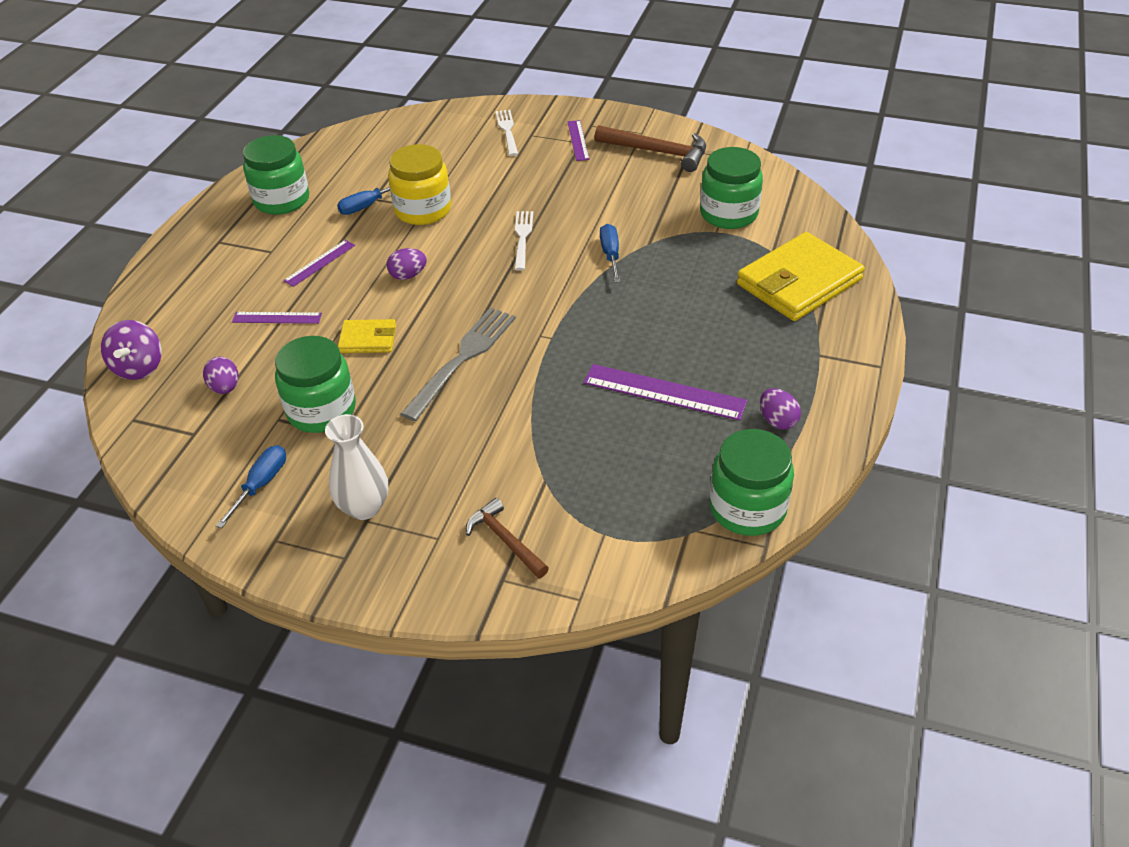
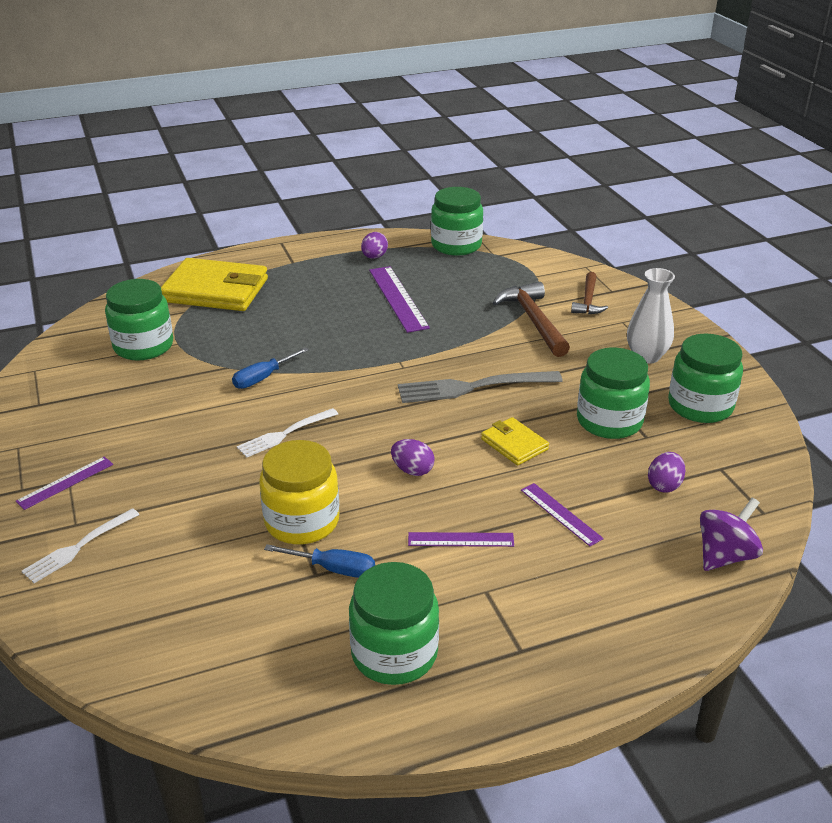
camera: 130 degrees left, 10 degrees down
(261, 485) = (700, 406): blue screwdriver -> green jar
(658, 152) = (56, 421): brown hammer -> brown hammer (533, 321)

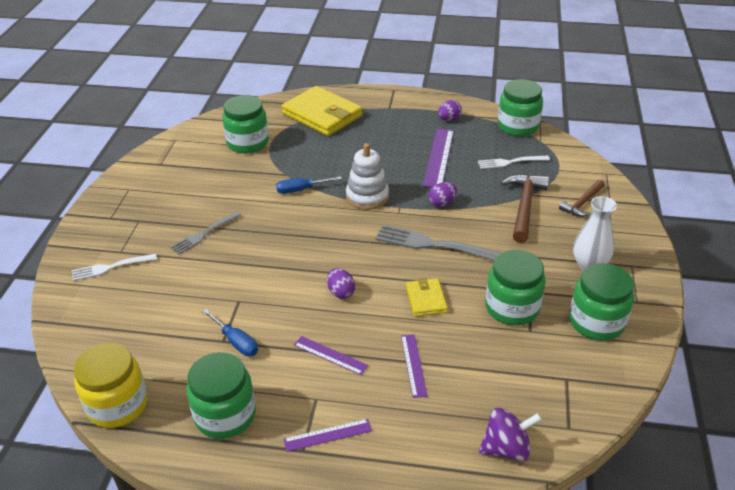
camera: 30 degrees right, 5 degrees up
(65, 482) = (135, 222): purple ruler -> purple ruler (327, 435)
(179, 465) = (204, 234): none -> grey fork
(285, 434) = (282, 235): white fork -> white fork (510, 162)
(302, 521) = (243, 301): yellow jar -> yellow jar (117, 405)
(352, 361) = (367, 196): none -> white stacking toy
(664, 485) = (509, 374): purple egg -> purple egg (442, 203)

